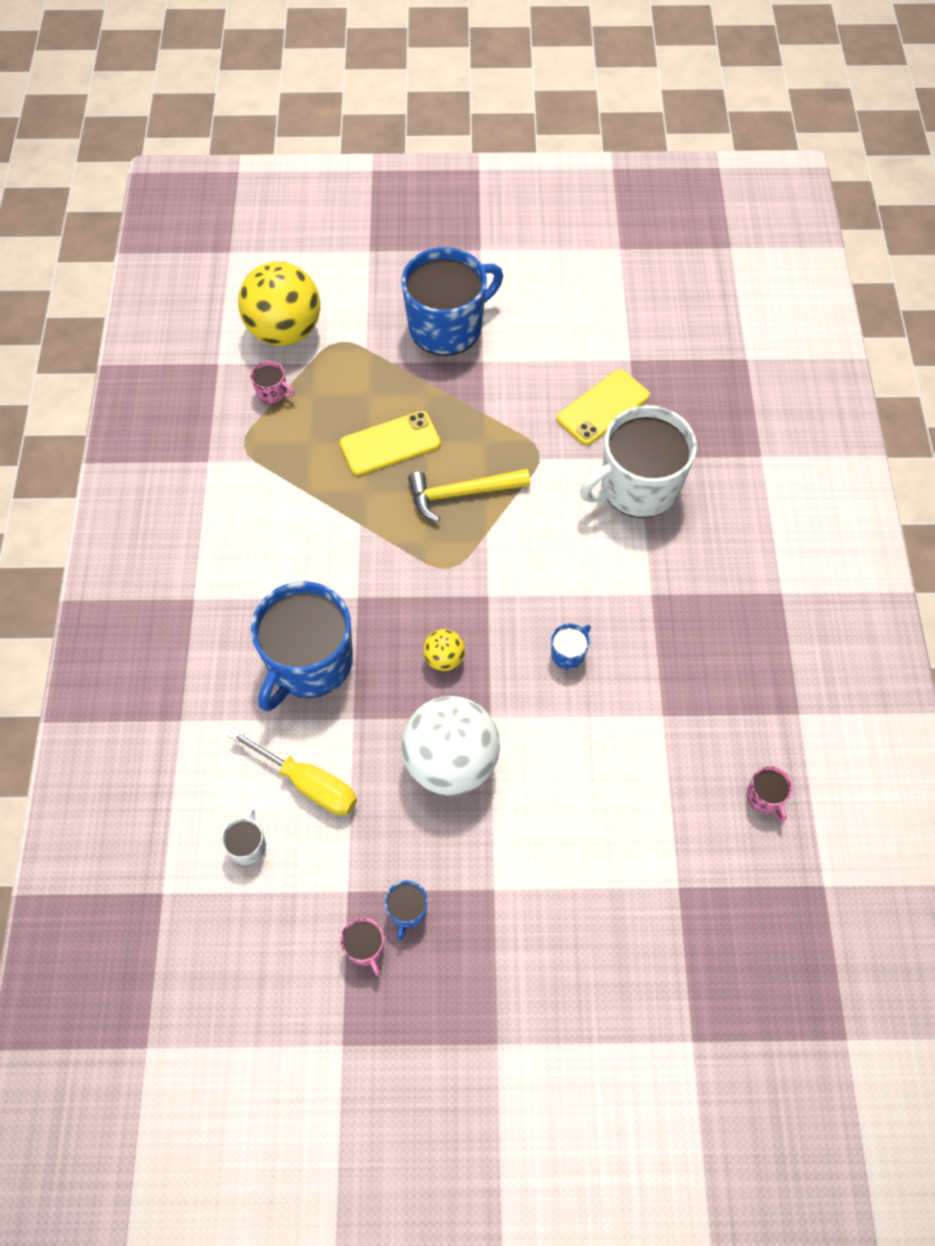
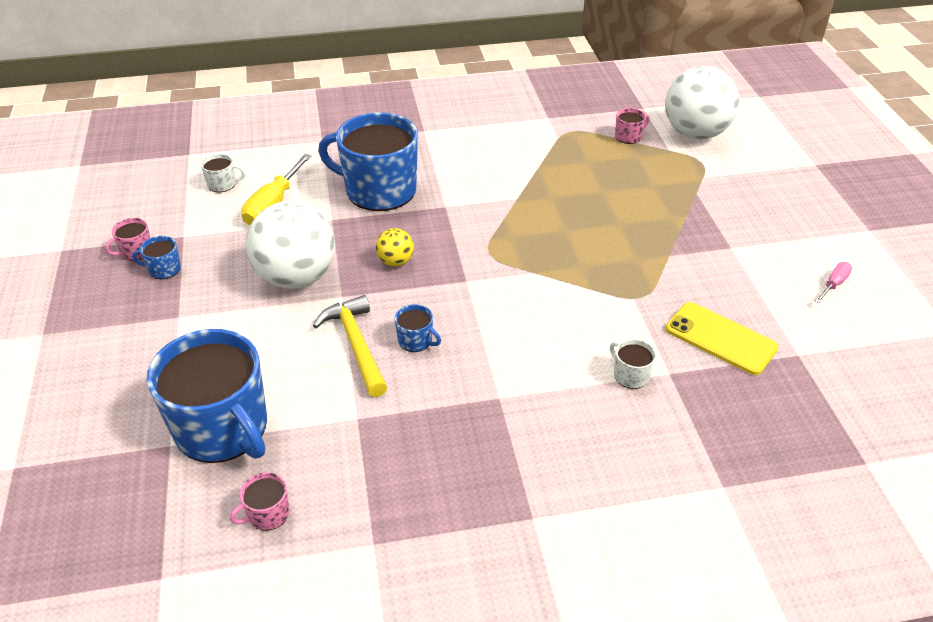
camera: 80 degrees right, 20 degrees down
(272, 392) = (628, 136): pink mug -> pink mug turned 135 degrees counterclockwise
(285, 331) = (695, 133): yellow ball -> white ball
(390, 444) = (606, 203): yellow phone -> none
(447, 326) = (758, 220): blue mug -> blue mug (223, 428)
(462, 494) = (571, 252): yellow hammer -> yellow hammer (356, 345)
(548, 303) = (834, 284): none -> pink screwdriver
(637, 486) = (630, 375): white mug -> white mug, size x0.40

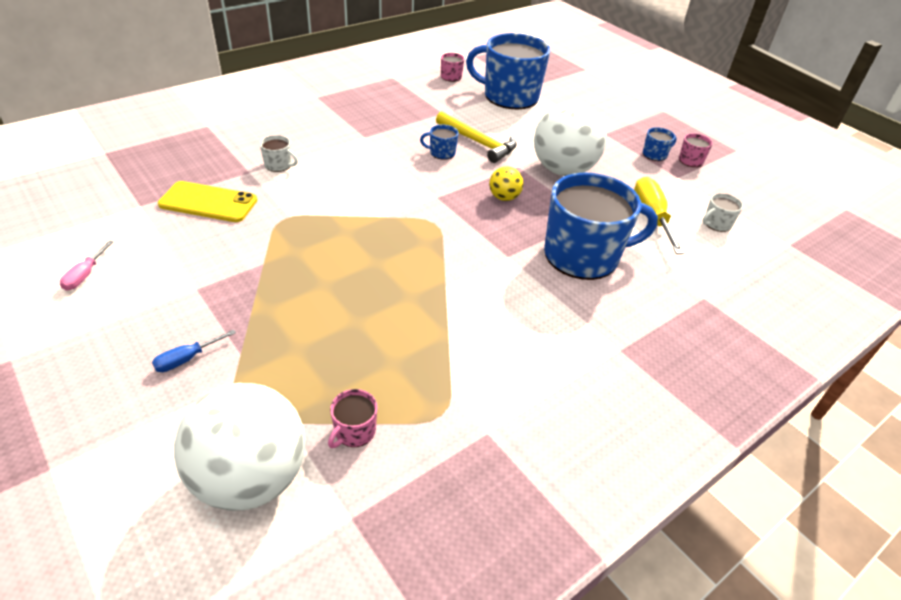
camera: 150 degrees right, 0 degrees up
(736, 198) = (187, 359): none -> blue screwdriver

